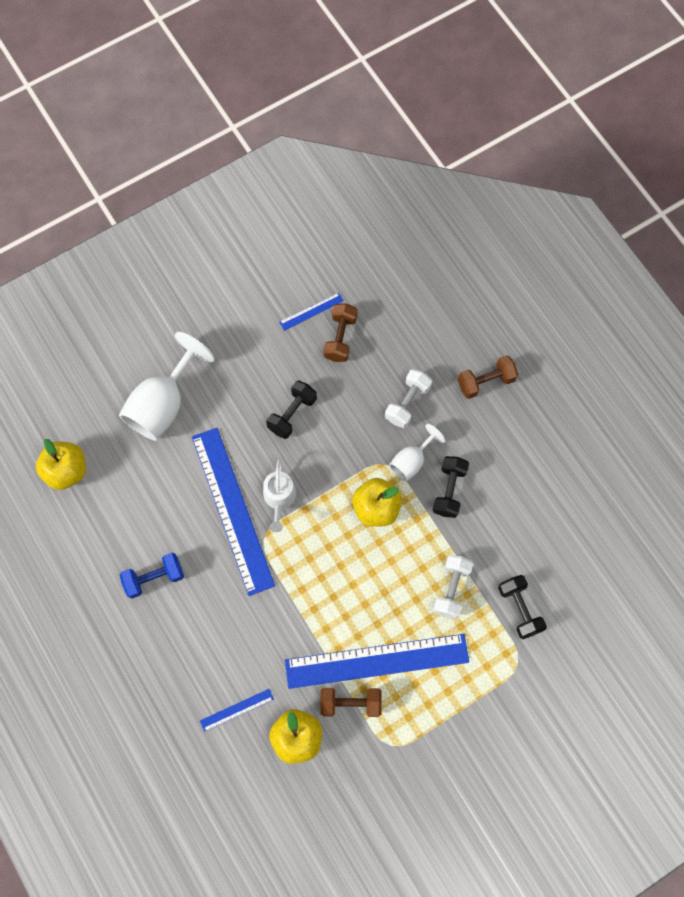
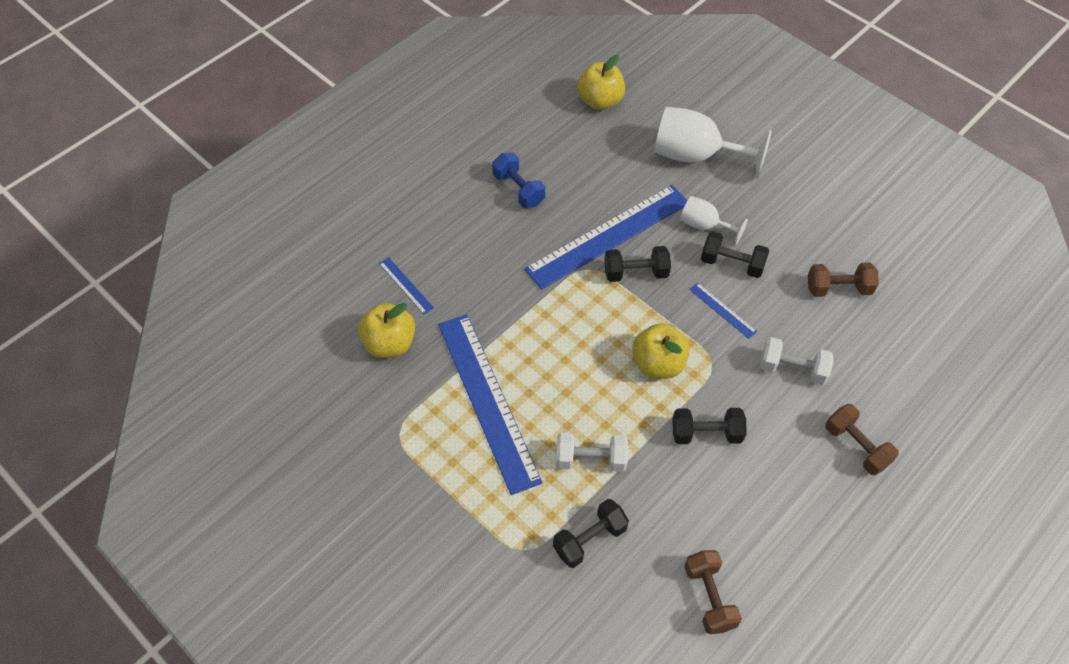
camera: 75 degrees right, 15 degrees down
(279, 498) = (635, 273): white watering can -> black dumbbell
(311, 311) = (855, 255): blue ruler -> blue ruler (722, 310)
(350, 703) = (436, 385): brown dumbbell -> brown dumbbell (709, 597)
(411, 461) = (725, 387): white goblet -> white goblet (704, 226)

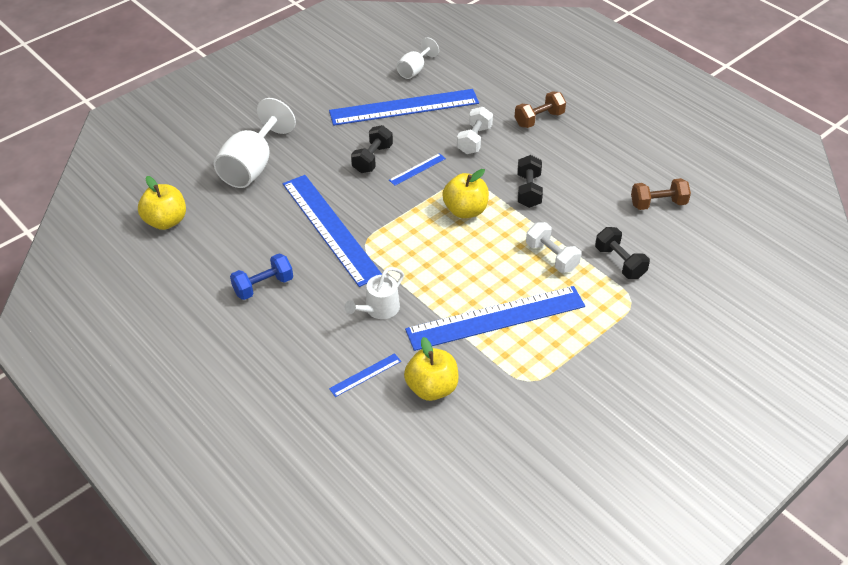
camera: 85 degrees left, 10 degrees down
(494, 289) = (379, 309): none -> white watering can
(590, 459) = (551, 257): white dumbbell -> white dumbbell turned 45 degrees counterclockwise
(635, 273) = (373, 215): black dumbbell -> none
(704, 226) = (330, 169): white goblet -> white goblet (414, 70)
(838, 288) = (404, 107): brown dumbbell -> blue ruler

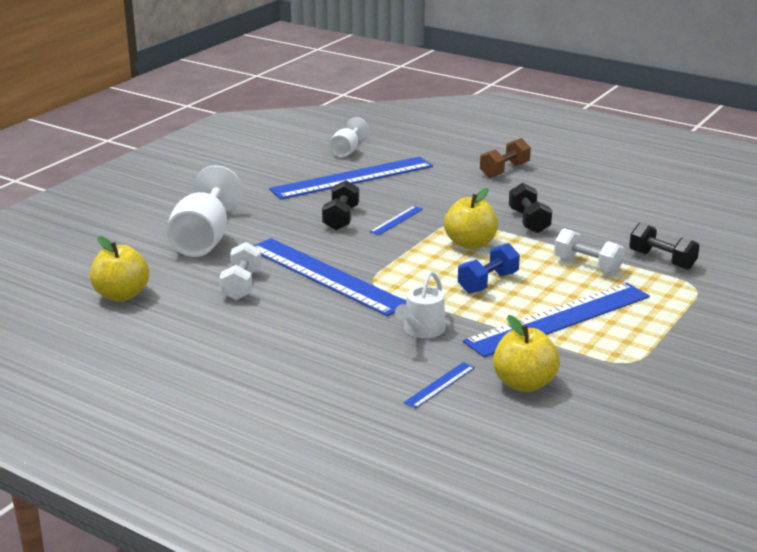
camera: 15 degrees left, 20 degrees down
(263, 286) = (272, 331): blue dumbbell -> blue dumbbell (488, 283)
(474, 140) = (445, 192): white dumbbell -> white dumbbell (241, 285)
(658, 204) = (670, 214): brown dumbbell -> none

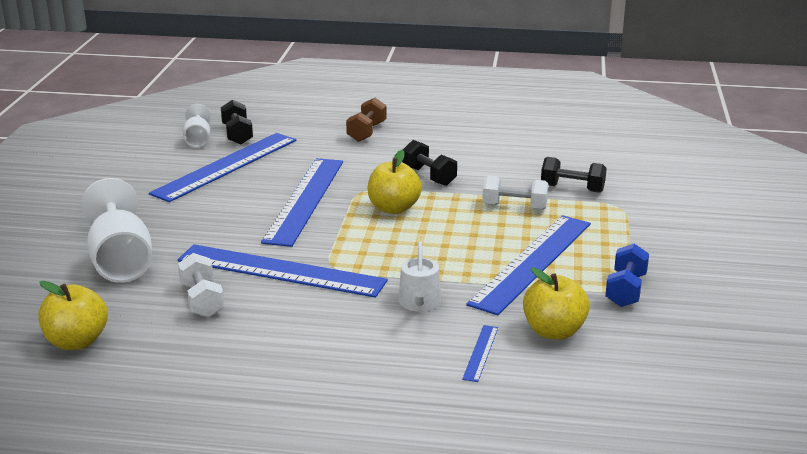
camera: 25 degrees left, 0 degrees up
(341, 218) = (248, 209): black dumbbell -> black dumbbell (237, 134)
(396, 220) = (305, 200): blue ruler -> blue ruler, size x2.45
(488, 283) = (441, 243): blue dumbbell -> blue dumbbell (625, 290)

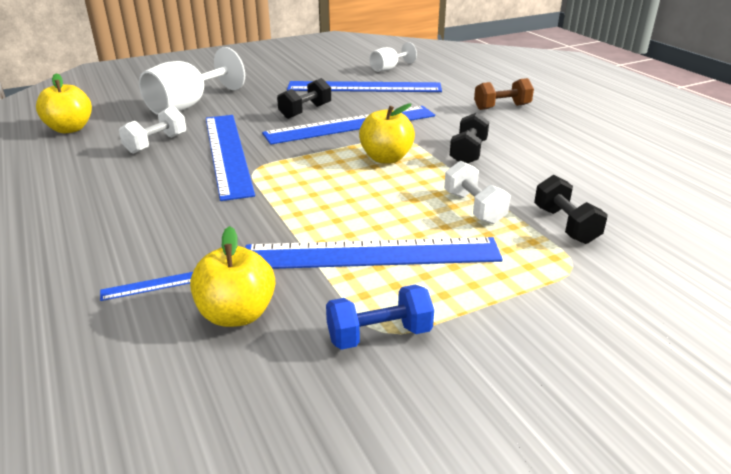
camera: 55 degrees right, 5 degrees up
(237, 134) = (417, 75): black dumbbell -> black dumbbell (305, 111)
(419, 303) = (228, 223): white watering can -> none

